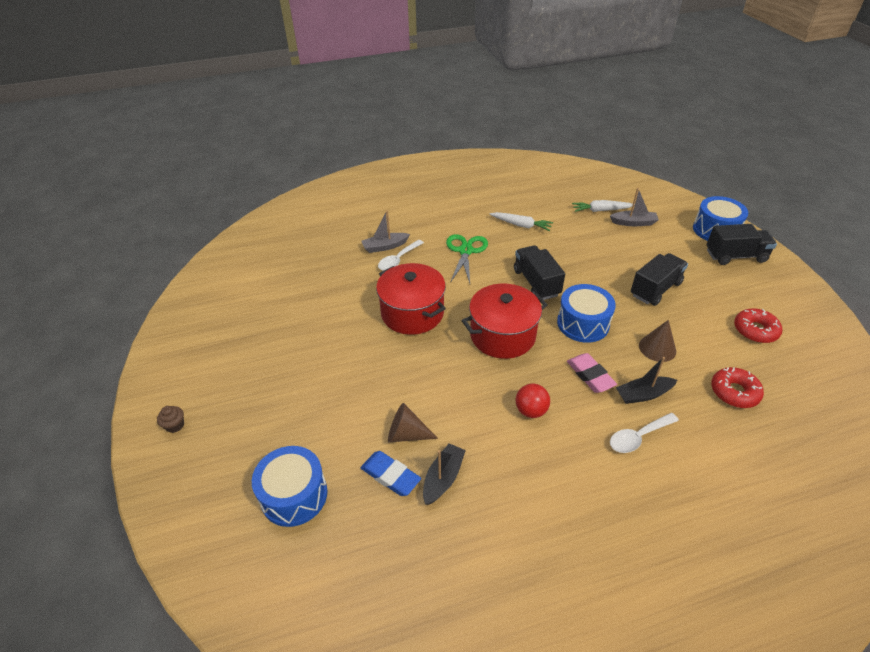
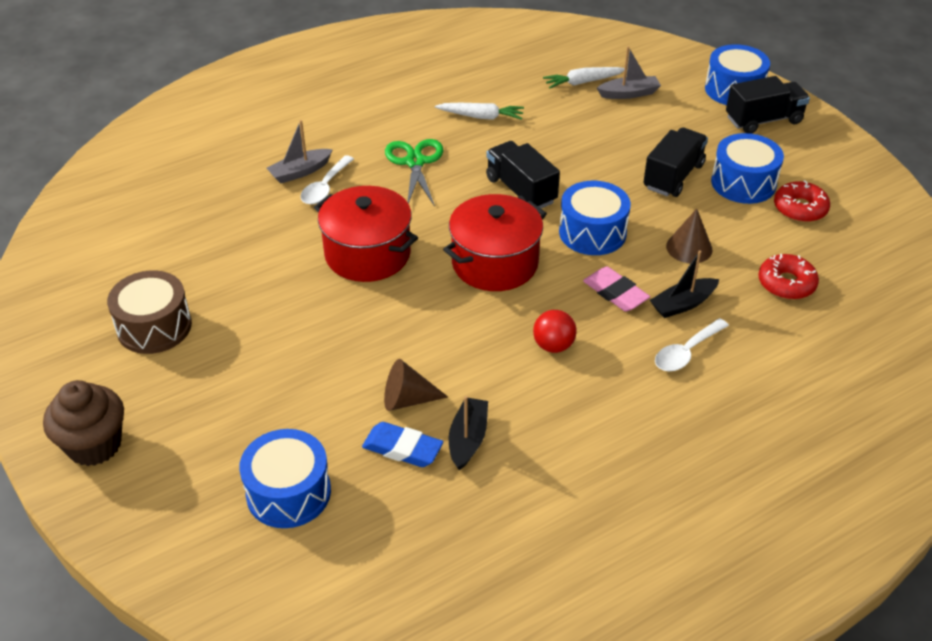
camera: 15 degrees left, 0 degrees up
(175, 425) = (94, 445): brown cupcake -> brown cupcake, size x2.24
(249, 342) = (154, 327): none -> brown drum
(711, 302) = (743, 183): none -> blue drum

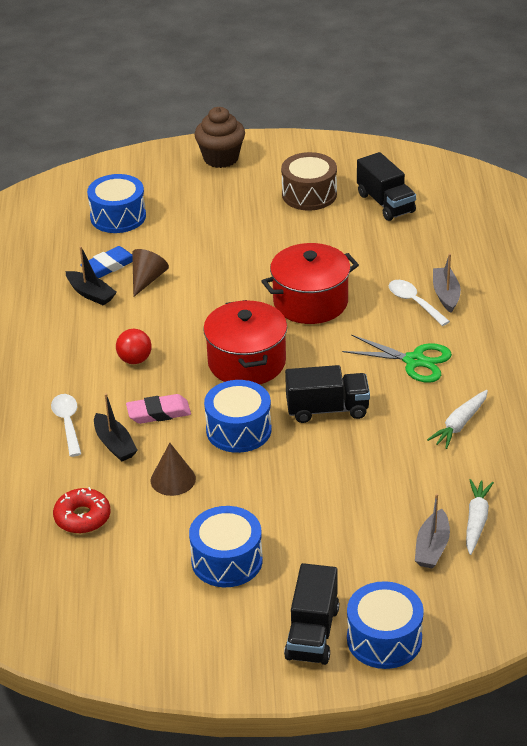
camera: 120 degrees right, 5 degrees down
(673, 176) = (273, 515): black truck -> black truck (385, 203)
(682, 304) = (115, 444): black boat -> black boat turned 150 degrees clockwise
(800, 208) = (161, 581): red donut -> none

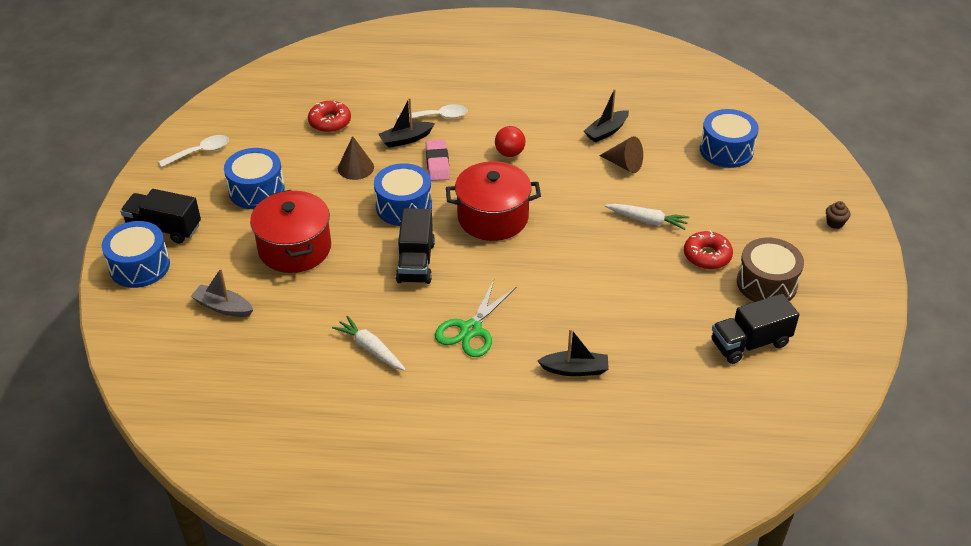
camera: 95 degrees right, 5 degrees up
(109, 266) = (647, 143): blue eraser -> none
(221, 158) = (835, 223): brown cupcake -> brown cupcake, size x0.45
(279, 226) = (707, 256): none -> red donut
(310, 302) = (576, 266): red pot -> red pot (295, 248)
(414, 302) = (565, 342): white spoon -> white spoon (200, 152)
(446, 294) = (575, 369): grey boat -> black boat
(476, 521) = (243, 340): white carrot -> white carrot (647, 220)

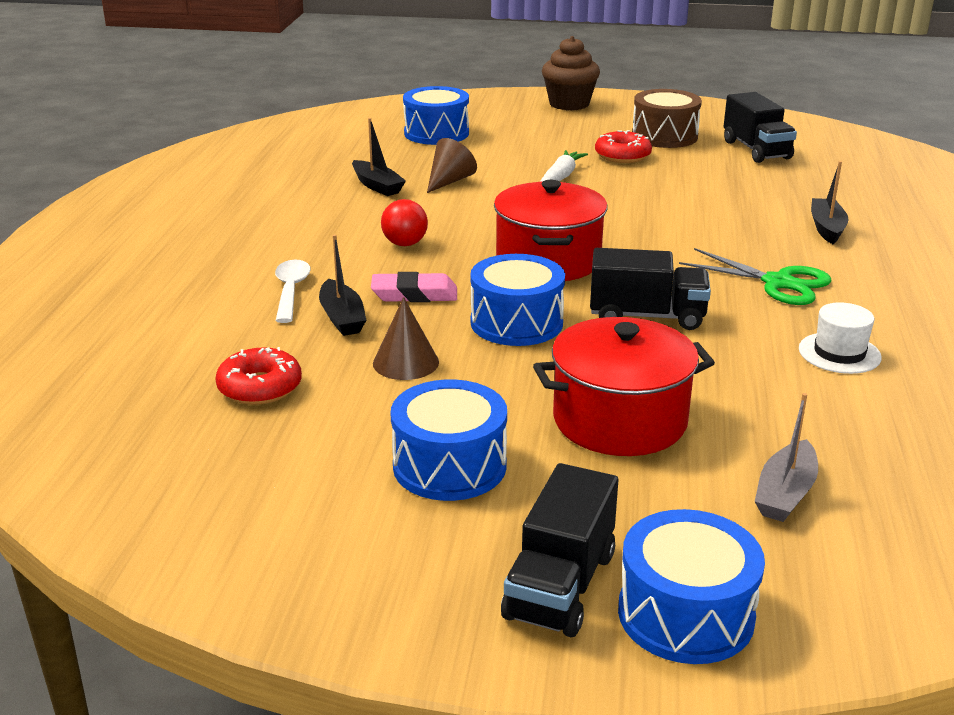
camera: 85 degrees left, 15 degrees down
(200, 152) = (298, 547): white spoon -> none
(370, 349) = (839, 353): white carrot -> white hat
(835, 223) = (569, 104): brown cupcake -> brown cupcake, size x2.24

